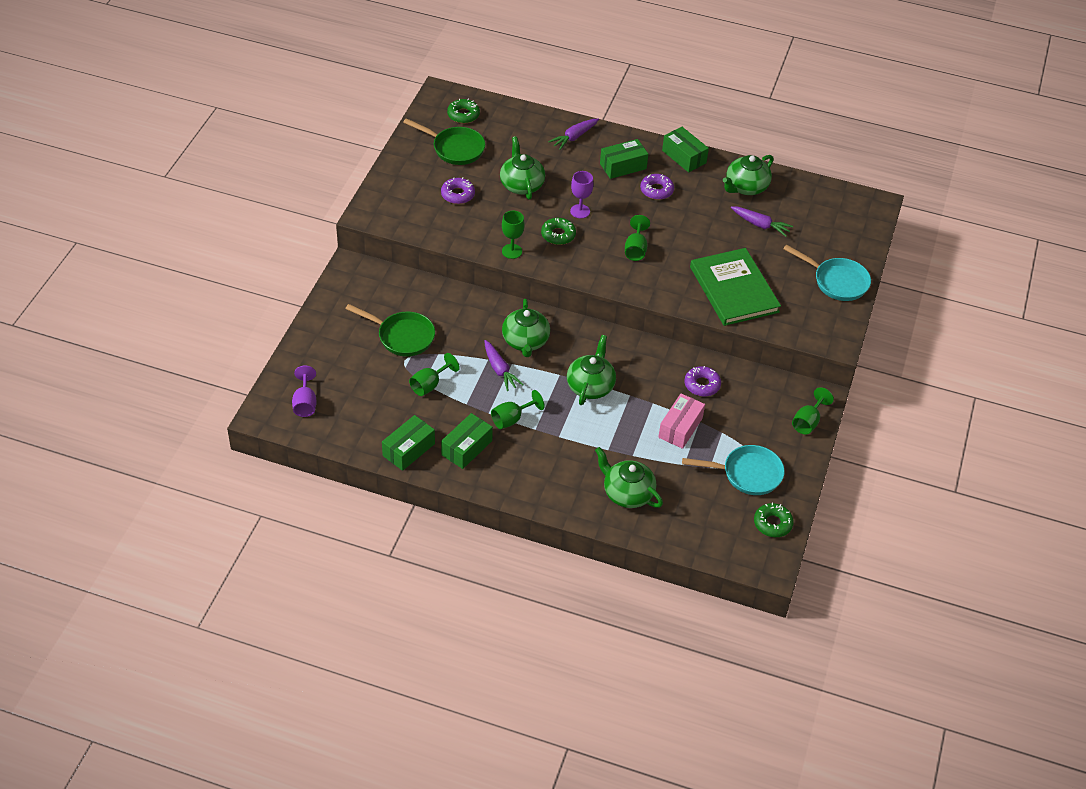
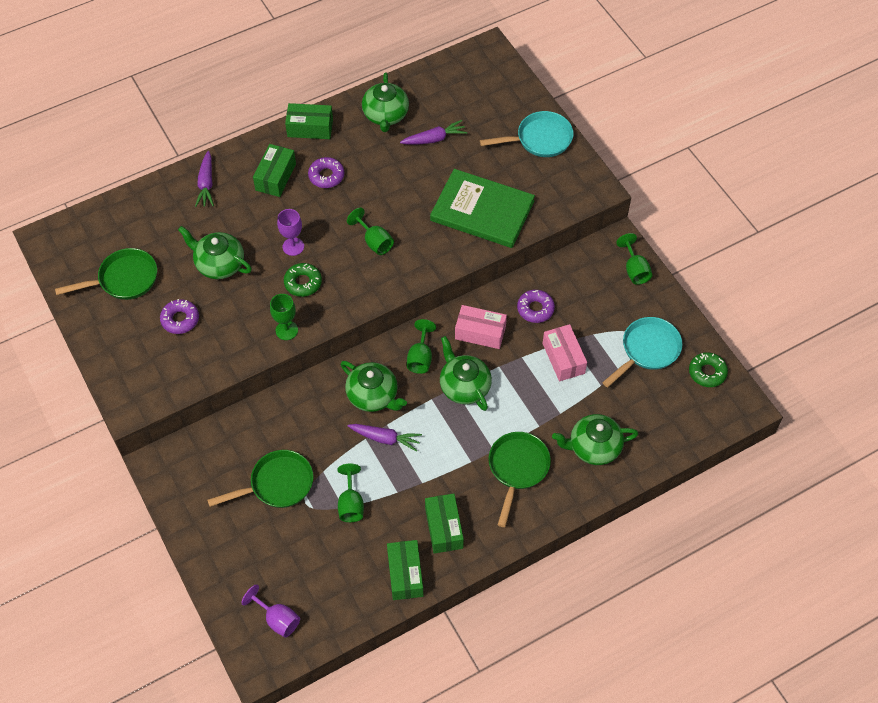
camera: 45 degrees left, 10 degrees up
(463, 115) = (90, 242): green donut -> none
(512, 419) = (445, 470): green goblet -> green goblet (420, 357)
(559, 459) = (517, 469): none -> green pan
(644, 366) = (480, 332): none -> pink box

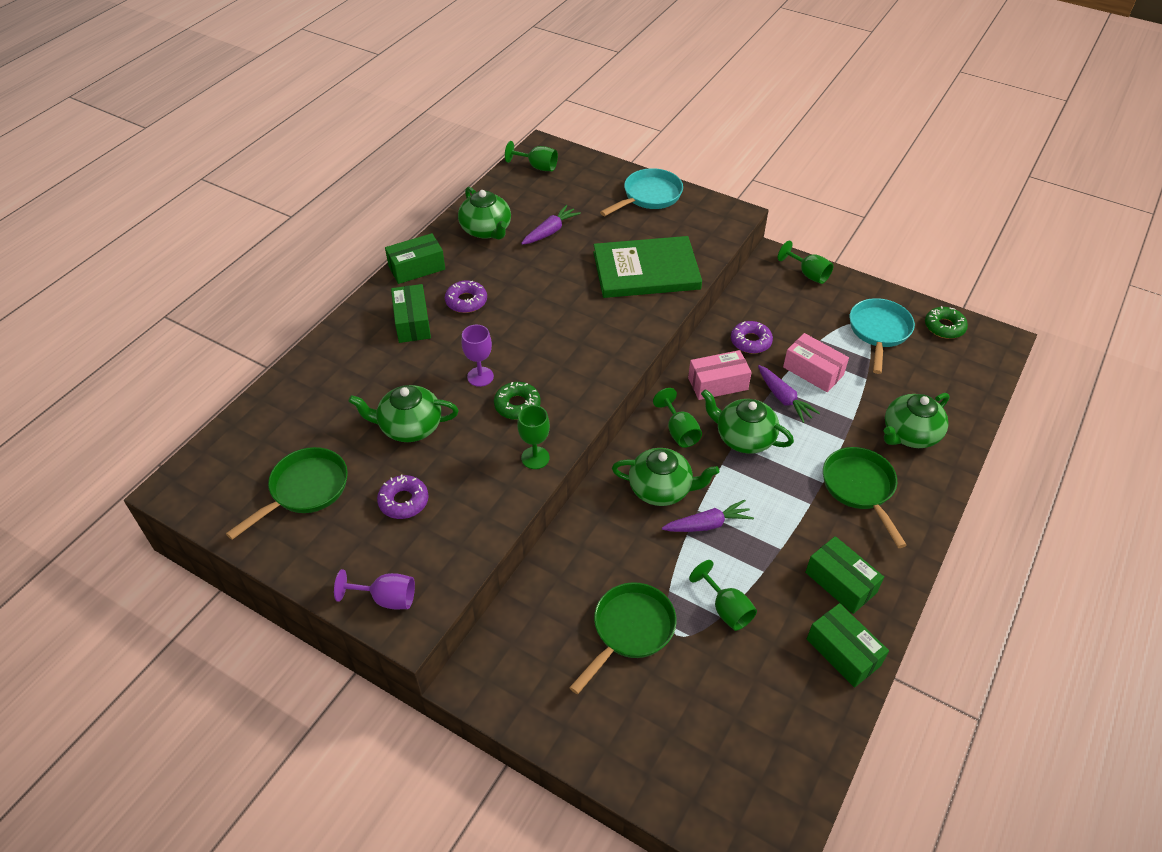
camera: 30 degrees left, 10 degrees down
(206, 184) = (339, 358): purple carrot -> purple carrot (783, 398)
(277, 619) = (748, 784): purple goblet -> purple goblet (386, 598)
(374, 241) = (562, 338): green goblet -> green goblet (537, 167)

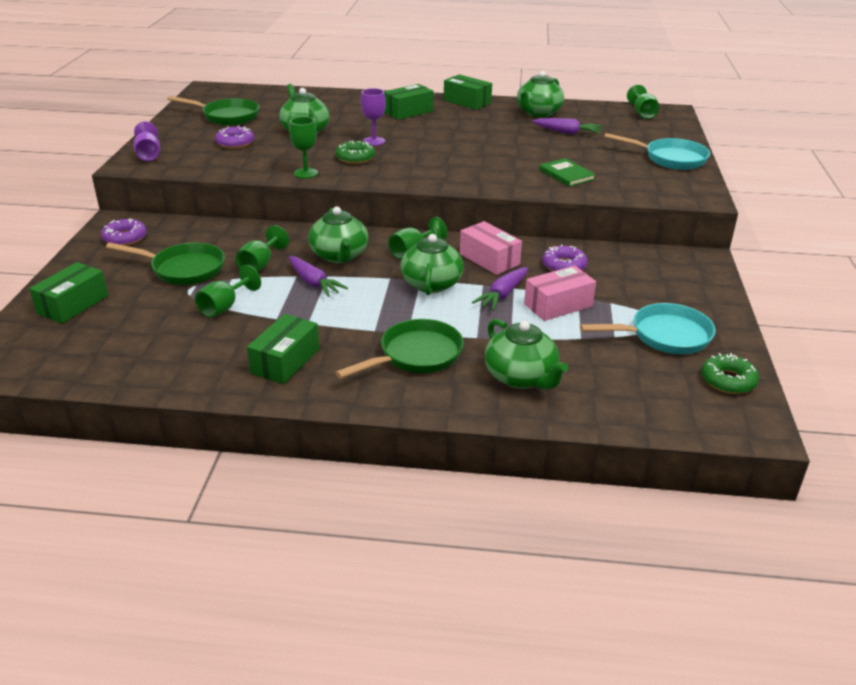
camera: 65 degrees right, 15 degrees down
(466, 301) = (449, 122): purple donut -> purple donut (125, 238)
(646, 271) = (566, 174): green book -> green book, size x0.48
(808, 274) = (704, 280): green goblet -> green goblet (260, 265)
(813, 371) = (558, 305): pink box -> pink box turned 45 degrees clockwise
(843, 652) = (202, 374): green box -> green box (73, 305)
(909, 434) = (521, 377): green teapot -> green teapot turned 150 degrees counterclockwise

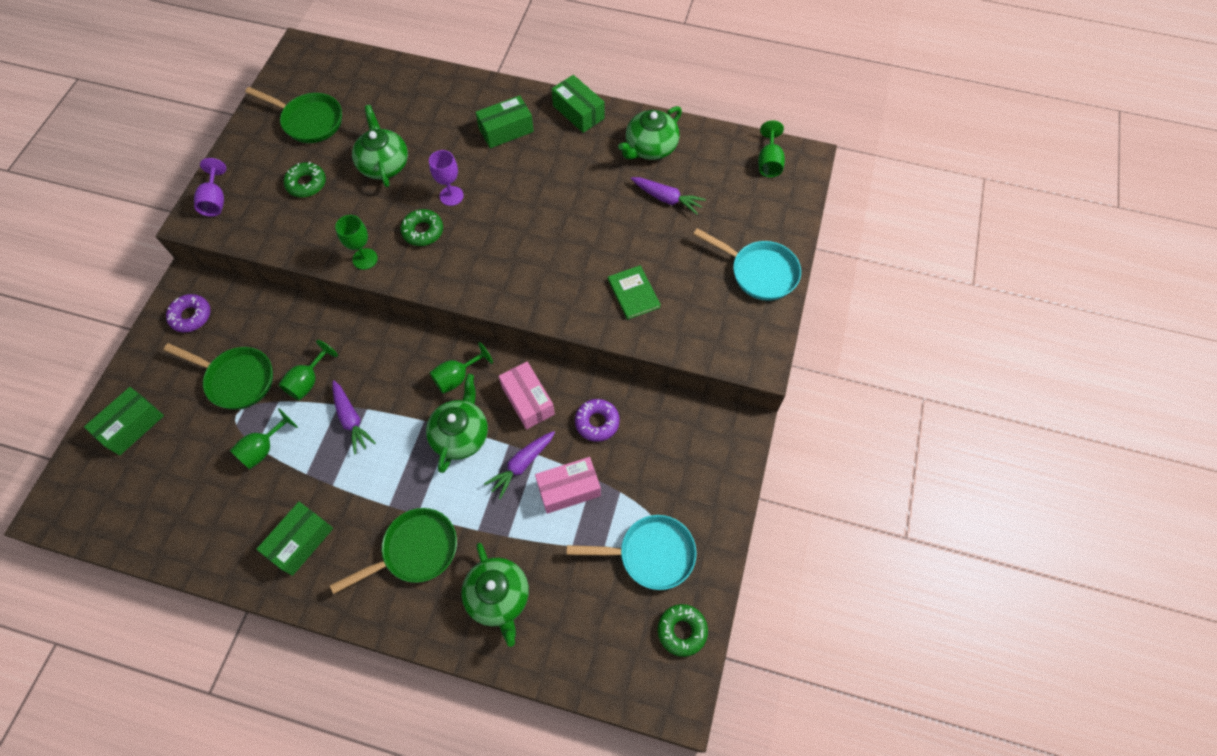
camera: 10 degrees right, 30 degrees up
(235, 143) = (306, 184): purple donut -> green donut
(339, 256) = (385, 375): green teapot -> none

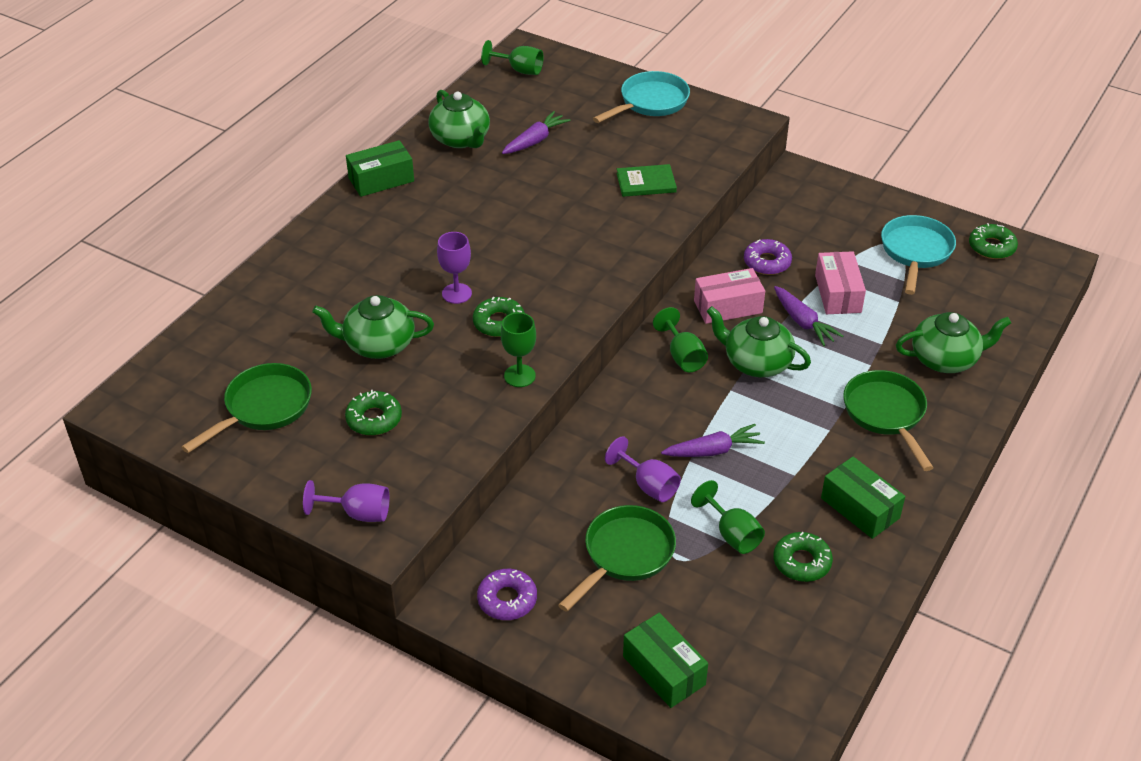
camera: 75 degrees left, 20 degrees down
(239, 504) = (801, 562): none -> green donut
(308, 381) = (648, 485): green goblet -> purple goblet
(506, 130) = (378, 237): green box -> none

